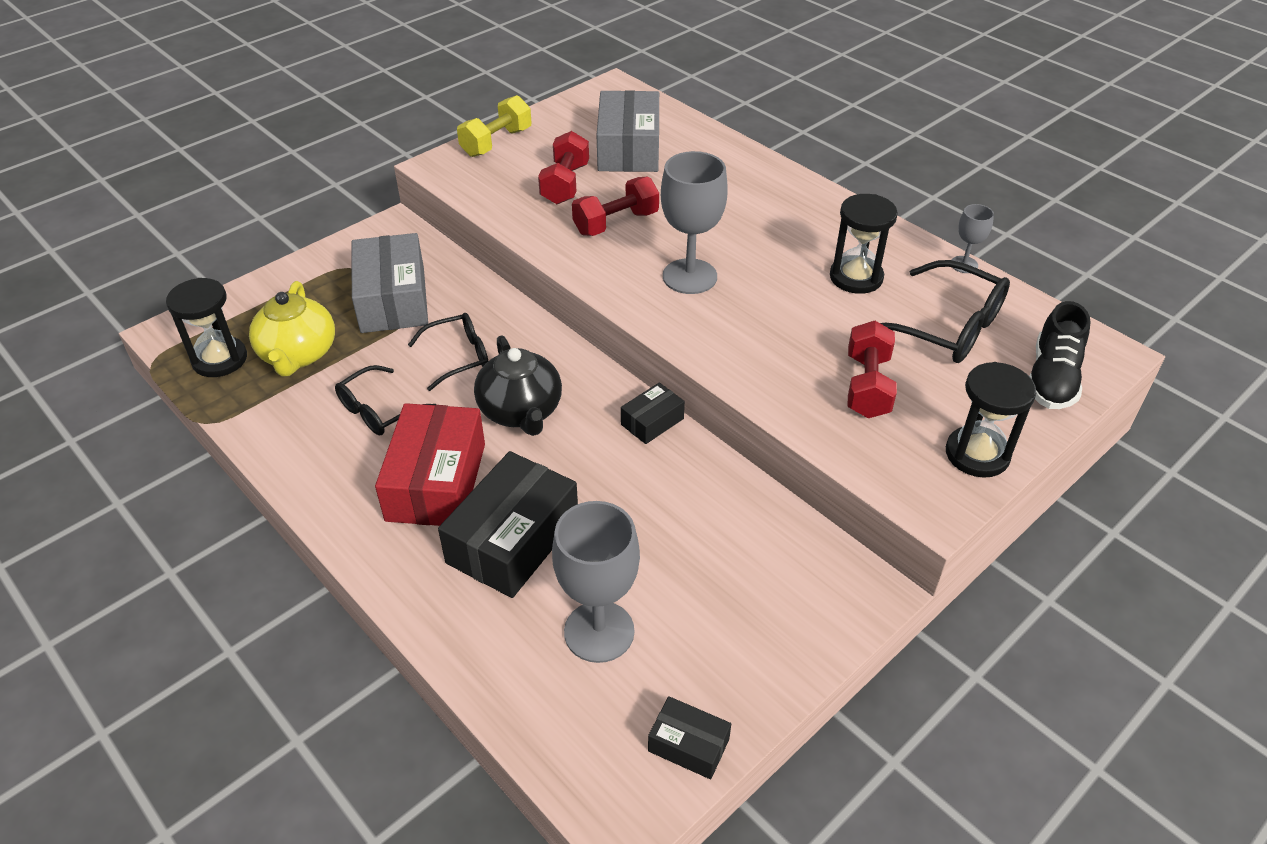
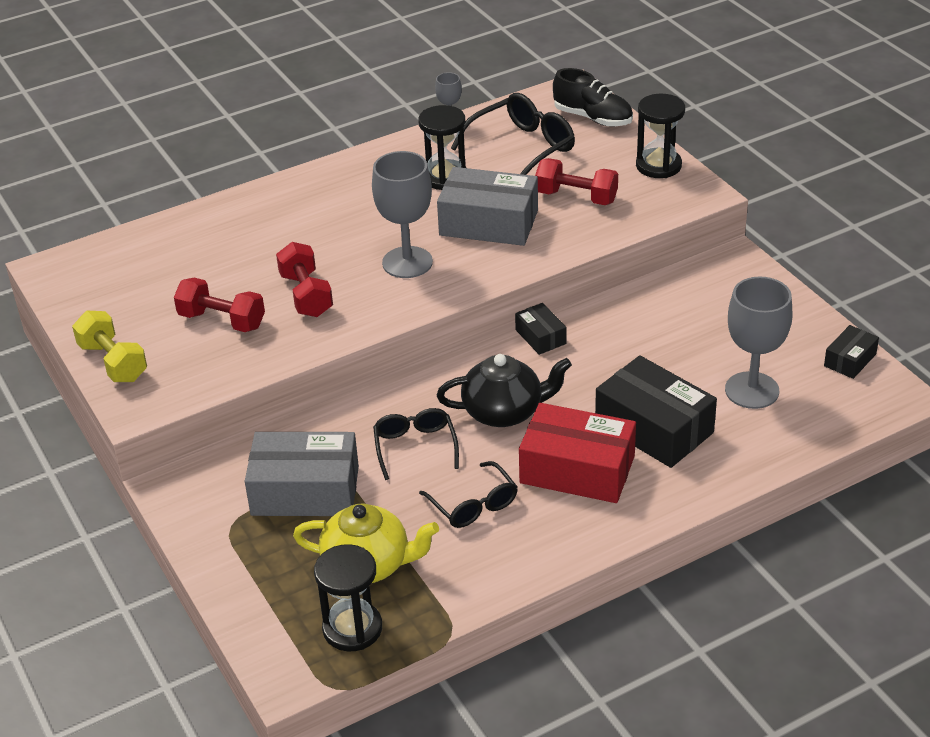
camera: 75 degrees left, 5 degrees down
(628, 149) = (180, 272): grey box -> grey box (488, 223)

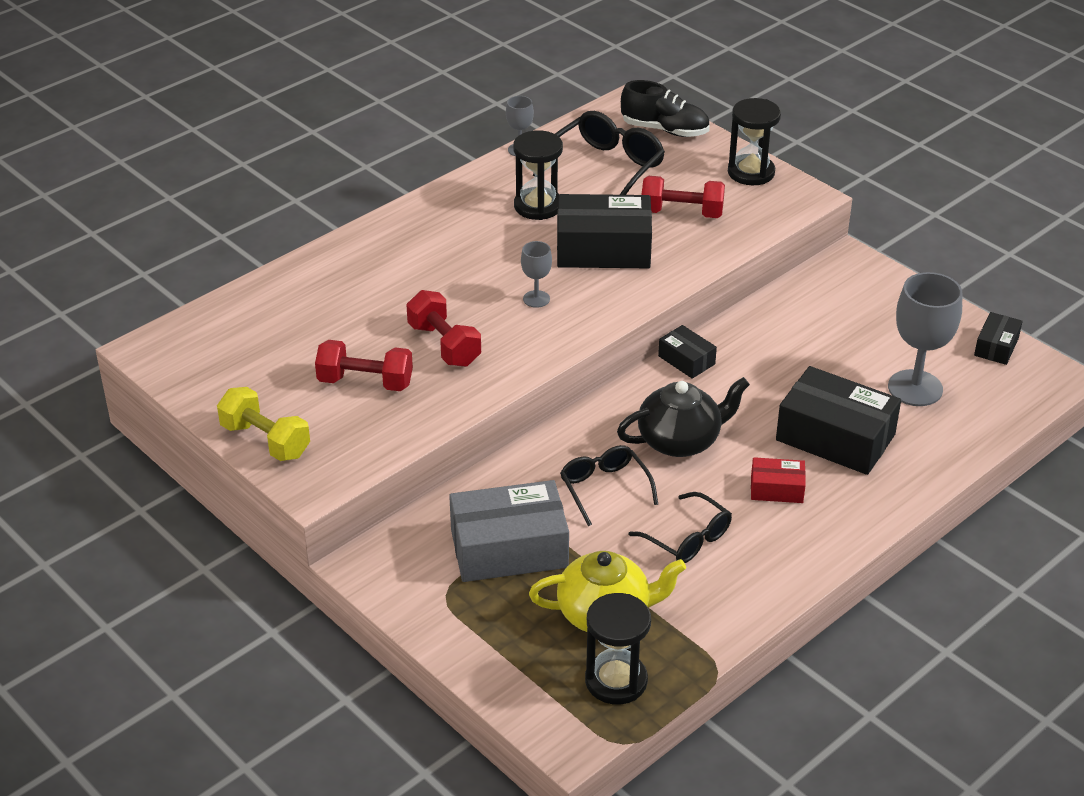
camera: 15 degrees left, 0 degrees up
(407, 262) = (536, 299): grey goblet -> grey goblet, size x0.51
(488, 223) = (603, 249): grey box -> black box
(577, 469) = (776, 489): red box -> red box, size x0.50

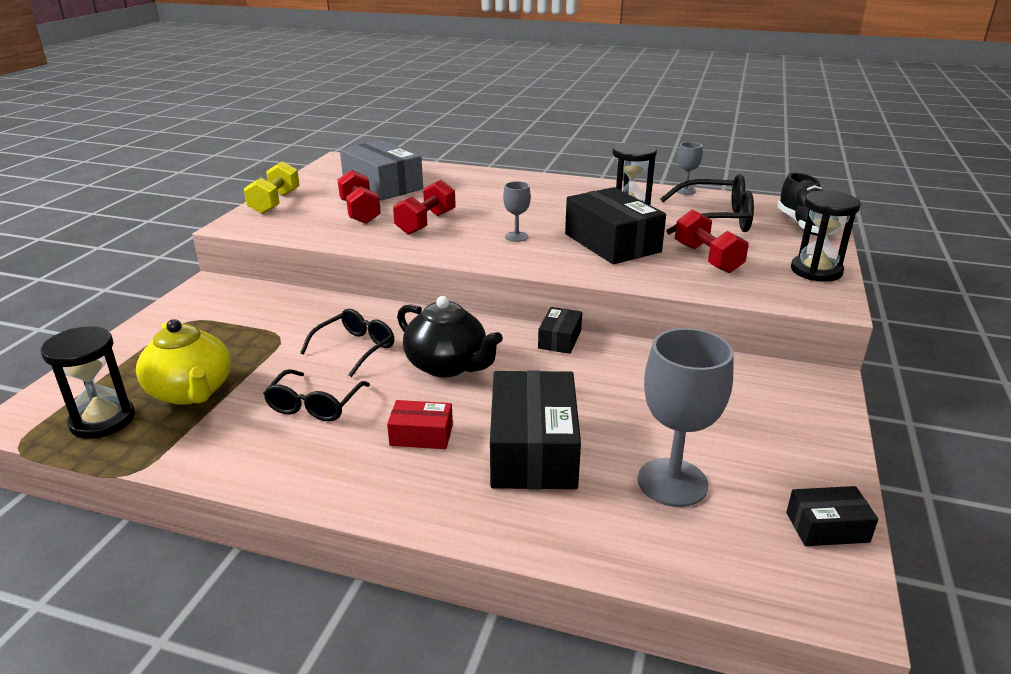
camera: 60 degrees right, 10 degrees down
(509, 548) = (254, 330): grey box -> grey box (382, 185)
(776, 489) = (421, 435): red box -> red box turned 60 degrees counterclockwise

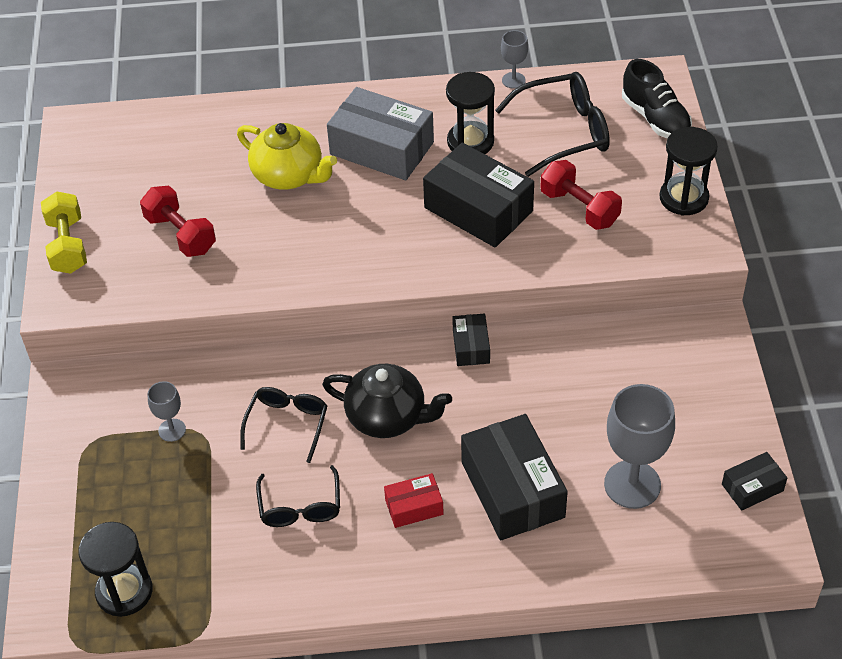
camera: 20 degrees left, 20 degrees up
(191, 392) = (175, 531): yellow teapot -> yellow teapot (289, 175)
(382, 185) = (168, 170): grey box -> grey box (381, 148)
(426, 223) = (267, 233): red dumbbell -> none
(516, 237) = (377, 228): grey goblet -> grey goblet (172, 430)

